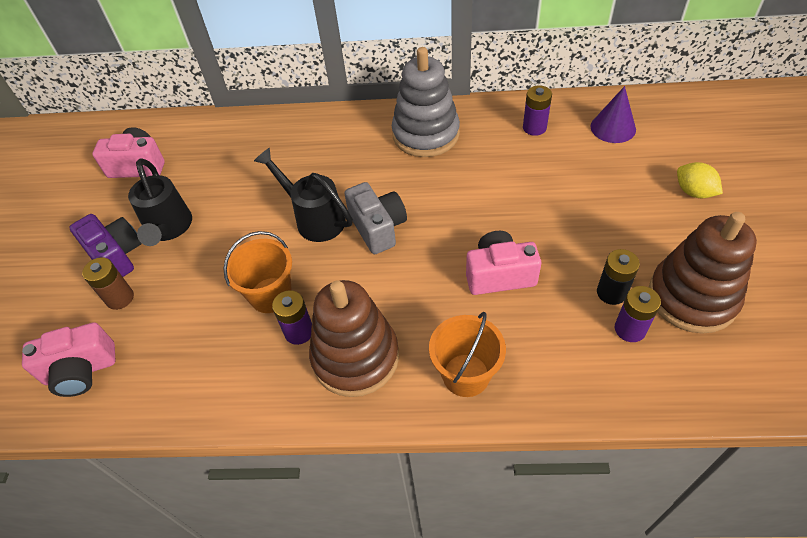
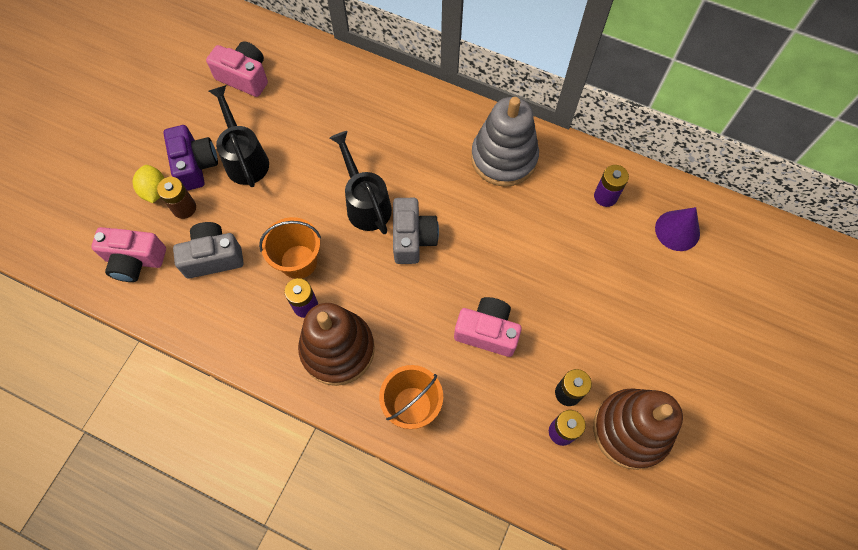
camera: 20 degrees right, 15 degrees up
(168, 229) = (245, 158): black watering can -> black watering can turned 150 degrees clockwise
(173, 329) = (213, 257): none -> grey camera
(693, 192) = (703, 333): yellow lemon -> yellow lemon (154, 190)

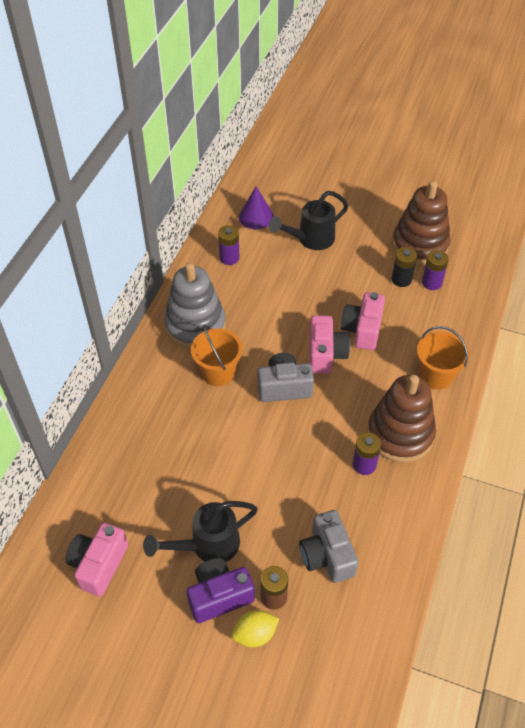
camera: 95 degrees left, 15 degrees down
(135, 260) = (342, 636): pink camera -> pink camera (325, 354)
(298, 262) = (320, 476): orange bucket -> orange bucket (218, 372)
(365, 203) = (251, 428): black watering can -> black watering can (310, 239)

